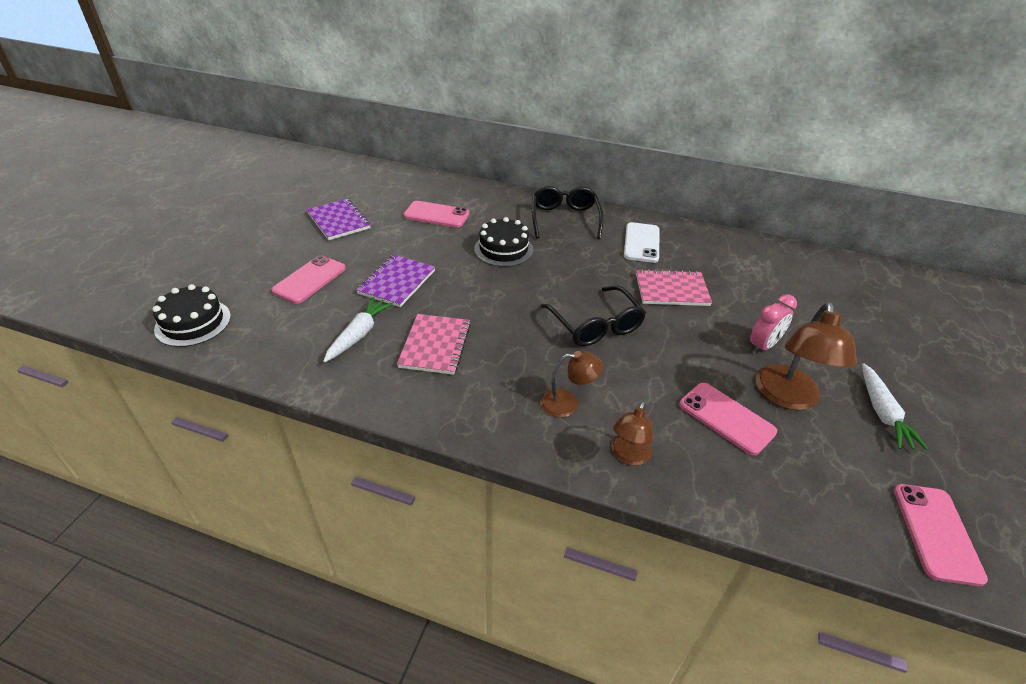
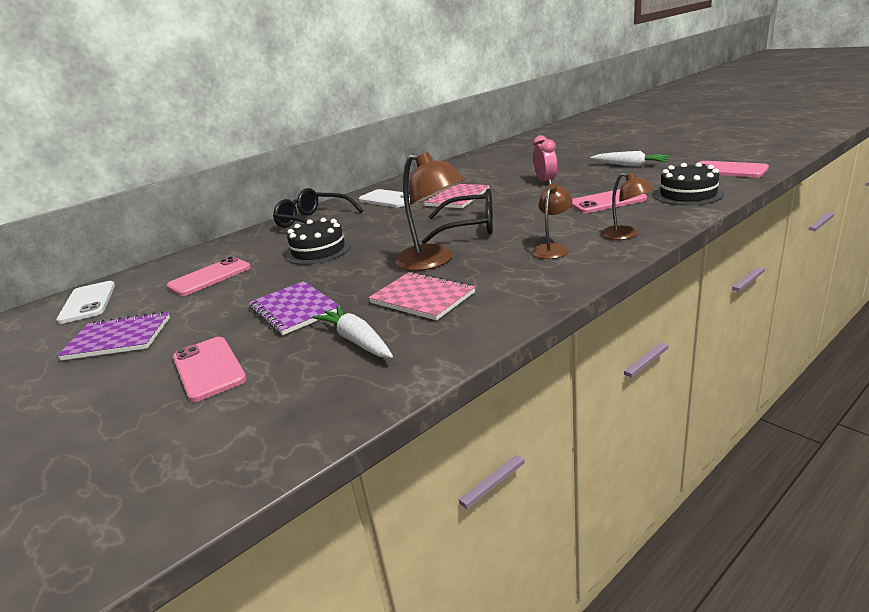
camera: 55 degrees left, 15 degrees down
(193, 323) = (166, 485): black cake -> black cake (688, 194)
(382, 181) = (88, 302): none -> white phone
(787, 397) = (600, 183): brown lamp -> brown lamp (433, 261)

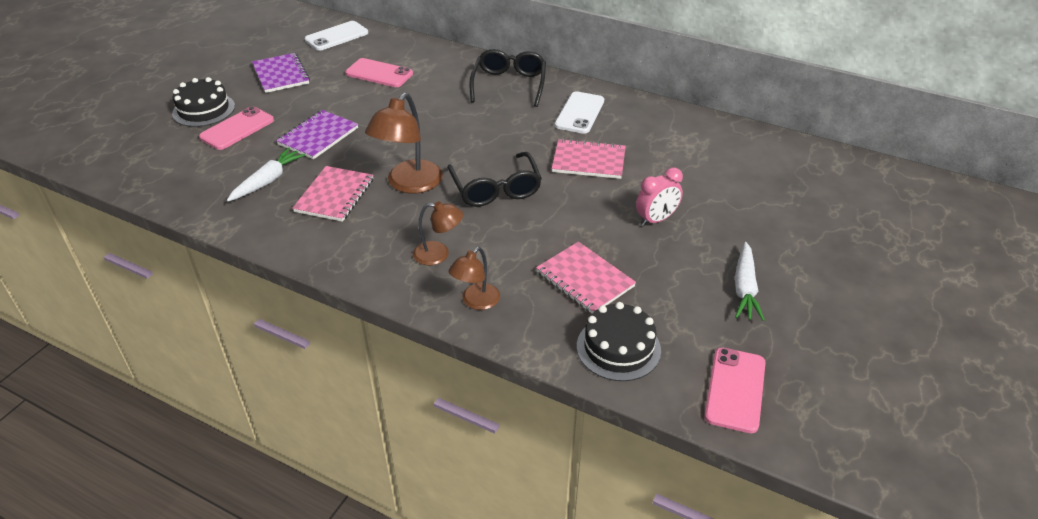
camera: 65 degrees right, 15 degrees up
(318, 251) = (434, 111): black cake -> black cake (203, 110)
(607, 201) = (585, 279): pink phone -> pink notebook

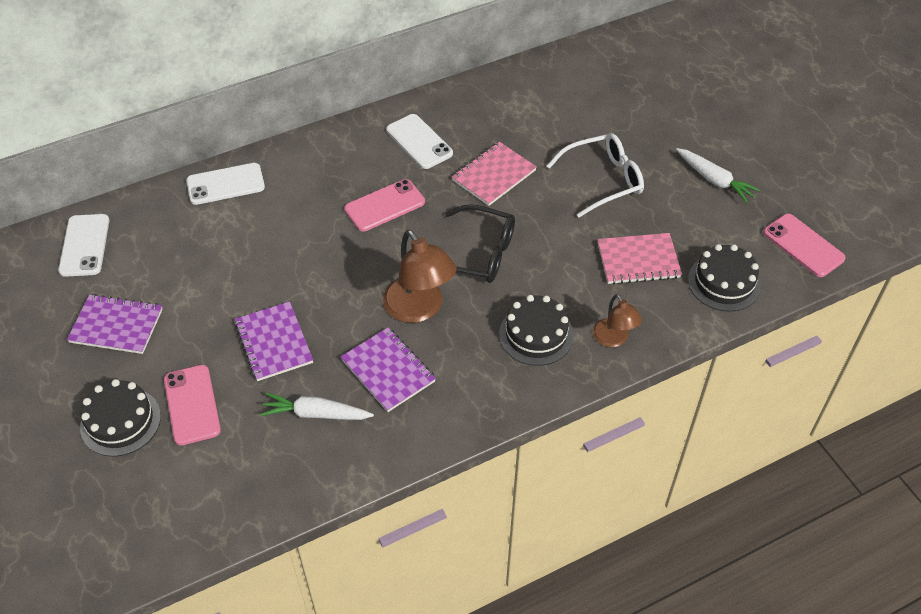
camera: 55 degrees left, 10 degrees up
(267, 181) = (316, 414): white carrot -> white carrot turned 60 degrees counterclockwise
(334, 195) = (388, 371): pink notebook -> purple notebook
(379, 73) = (203, 245): pink phone -> pink phone (385, 206)
(439, 254) = (536, 334): brown lamp -> black cake
(442, 58) = (225, 184): none -> white phone
(509, 84) = (325, 162): black glasses -> none
(656, 220) = (603, 180): pink clock -> white glasses

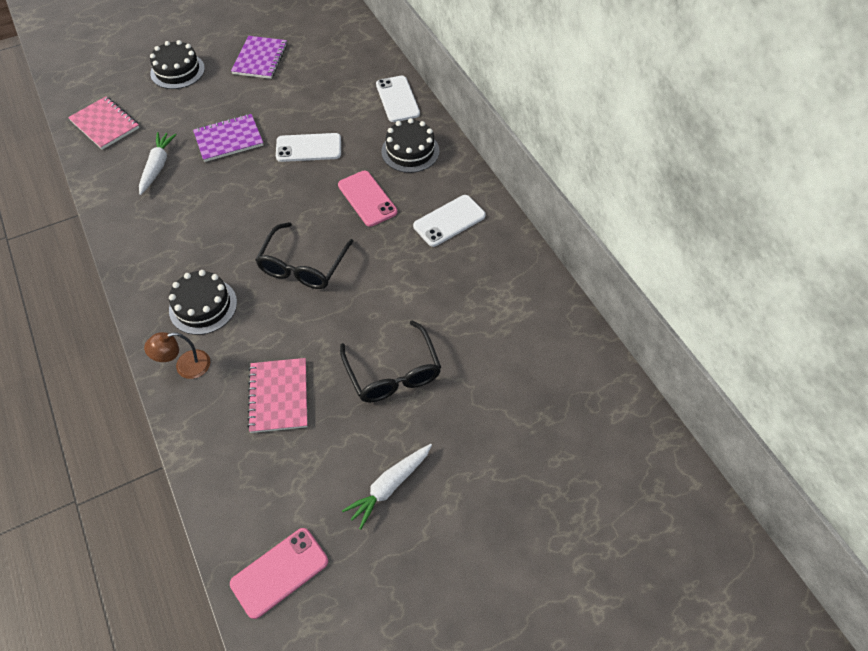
camera: 90 degrees right, 5 degrees up
(84, 245) = (338, 34): white phone -> white phone (308, 148)
(192, 405) = (182, 102): pink phone -> none
(388, 371) = (187, 206): purple notebook -> none
(419, 309) = (246, 224): brown lamp -> none
(494, 175) = (403, 278): pink notebook -> pink notebook (105, 124)
(603, 180) = (393, 372): white glasses -> black glasses
(724, 282) = (238, 475): black cake -> black cake (410, 151)

